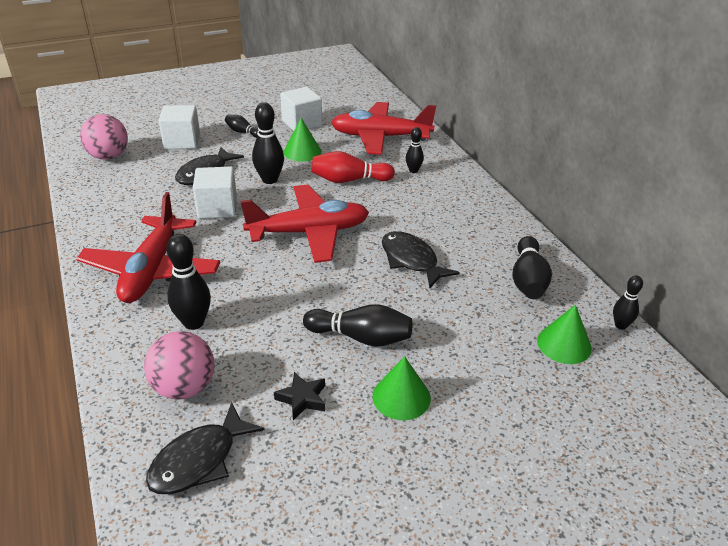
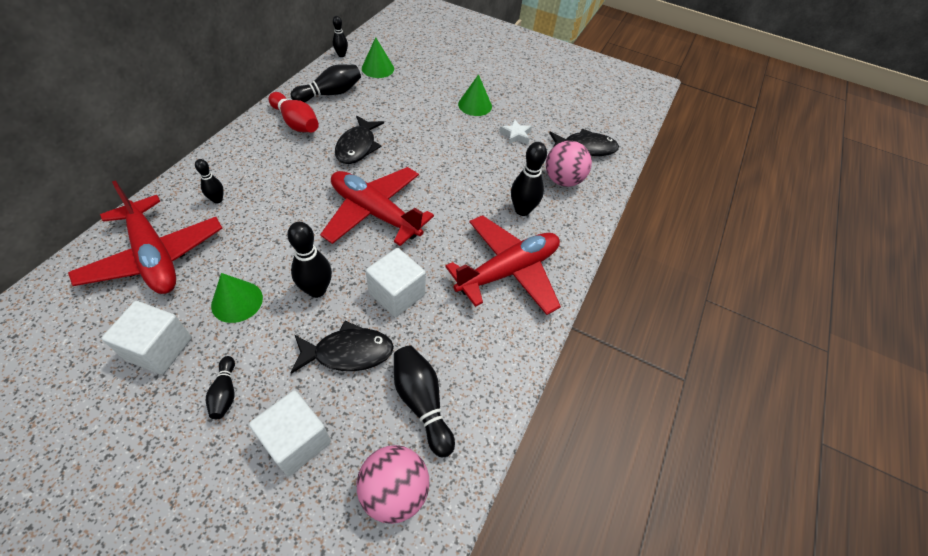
camera: 135 degrees left, 15 degrees up
(302, 399) = (515, 135): black star -> white star
(349, 180) = (270, 233): red bowling pin -> red bowling pin (296, 123)
(361, 337) = (452, 136): black bowling pin -> black bowling pin (422, 402)

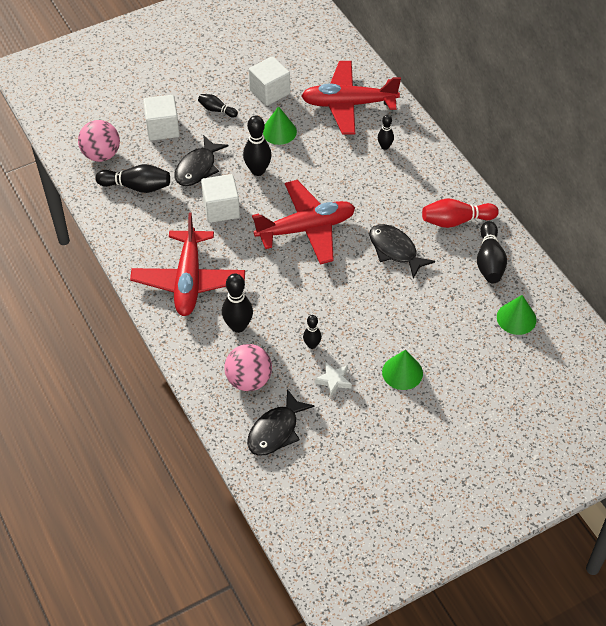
camera: 130 degrees right, 0 degrees up
(341, 55) = (559, 297): black bowling pin -> black bowling pin (312, 345)

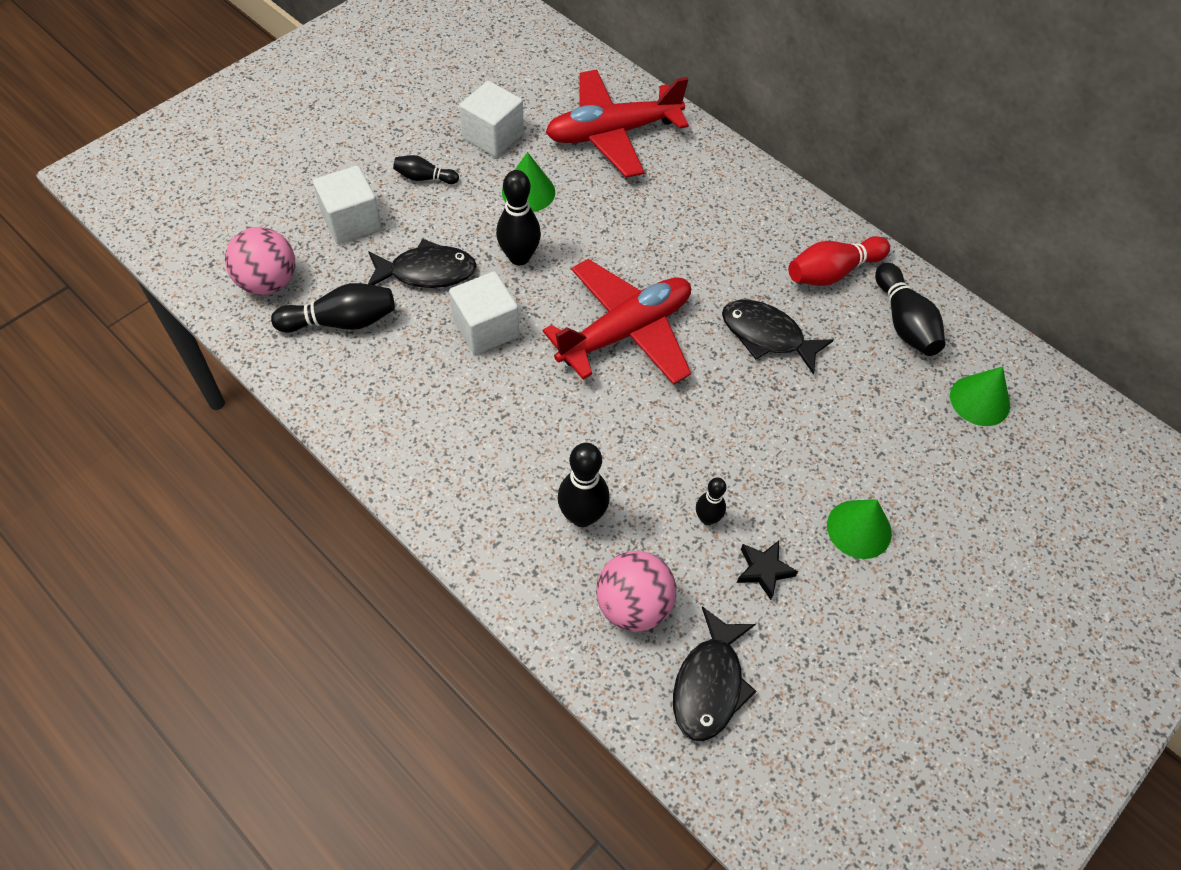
camera: 20 degrees left, 5 degrees up
(188, 281) = (476, 458): red plane -> none
(198, 168) = (427, 272): black fish -> black fish turned 105 degrees counterclockwise
(334, 380) = (764, 570): white star -> black star
(385, 146) = (688, 184): black bowling pin -> none

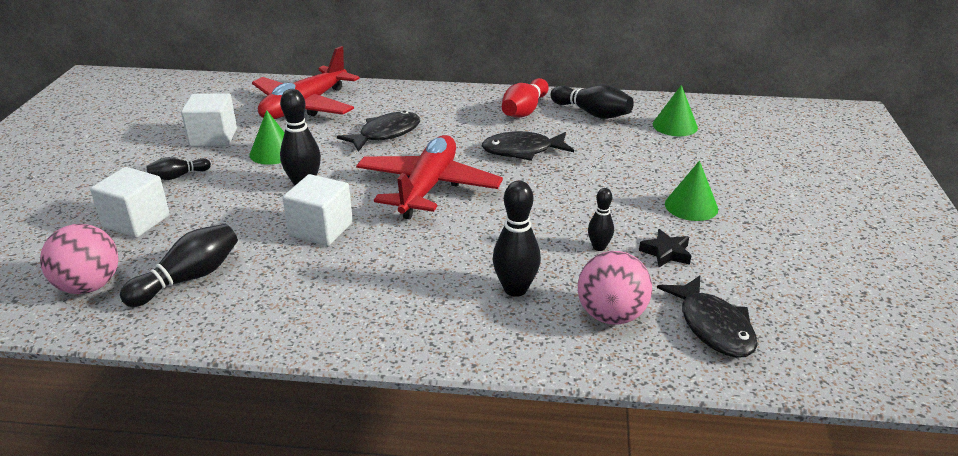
camera: 35 degrees left, 25 degrees down
(427, 272) = (236, 221): black fish -> black fish (386, 134)

